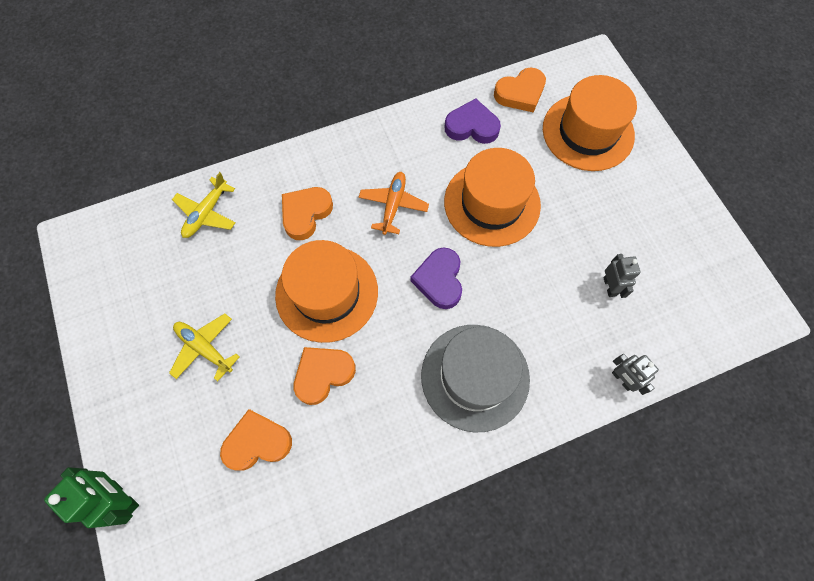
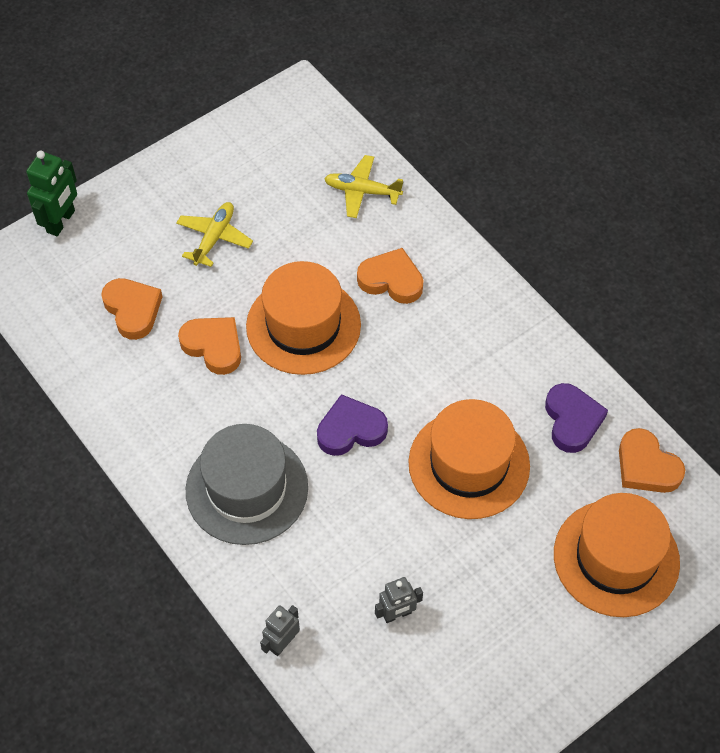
camera: 75 degrees right, 10 degrees down
(393, 205) = (430, 362): orange plane -> none

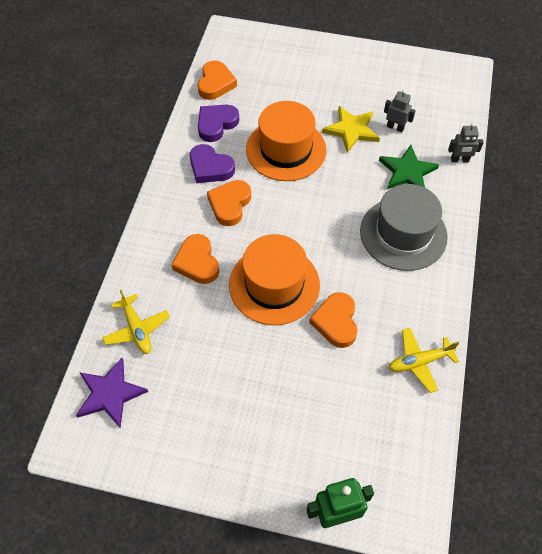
camera: 130 degrees left, 0 degrees up
(133, 310) = (357, 393): orange heart -> orange heart (230, 204)
(214, 238) = (255, 391): yellow plane -> yellow plane (419, 362)
(316, 139) = (110, 394): none -> purple star
(320, 567) = (407, 172): none -> green star
(350, 430) = (319, 212): purple heart -> purple heart (210, 167)
(436, 559) = (351, 130): none -> yellow star
(616, 558) = (278, 69): orange hat -> none

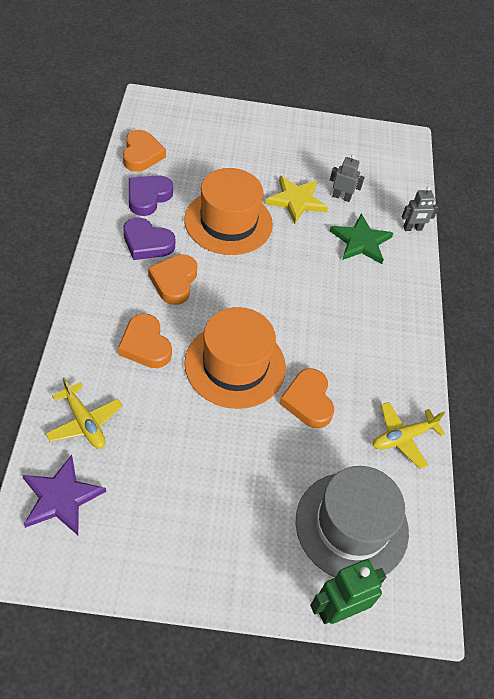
camera: 15 degrees left, 5 degrees down
(403, 234) = (366, 305): grey hat -> grey hat (352, 526)

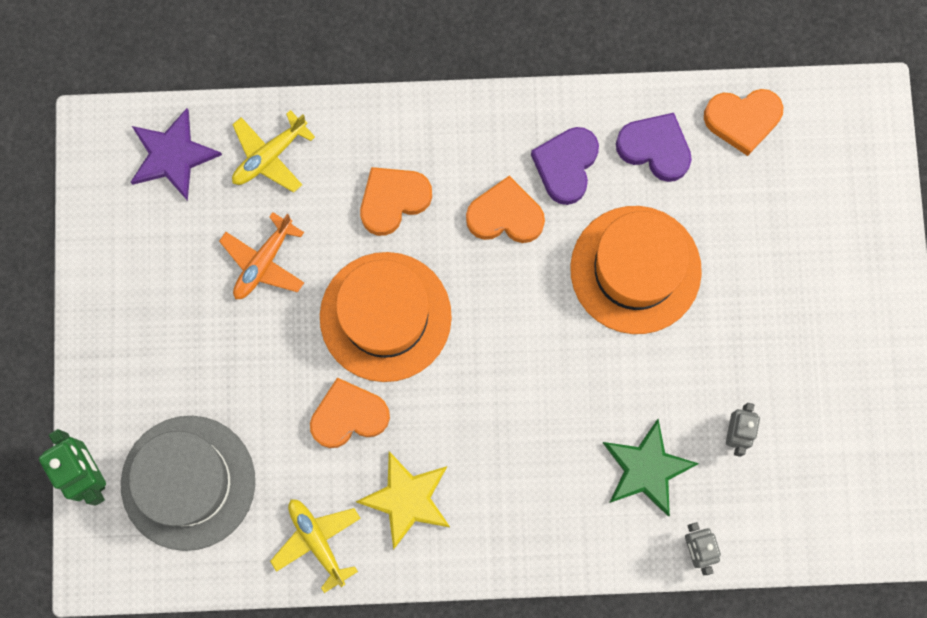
camera: 90 degrees right, 25 degrees up
(174, 440) = (264, 262): none -> orange plane
(296, 201) = (707, 363): yellow star -> yellow star (407, 499)

